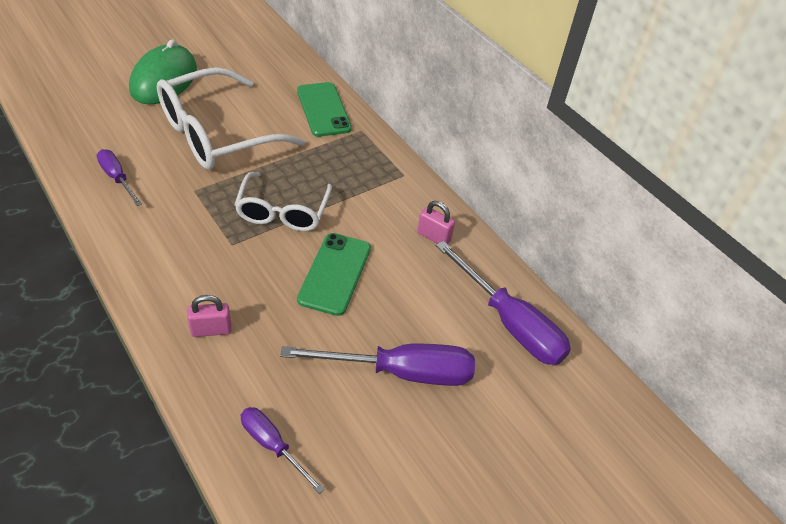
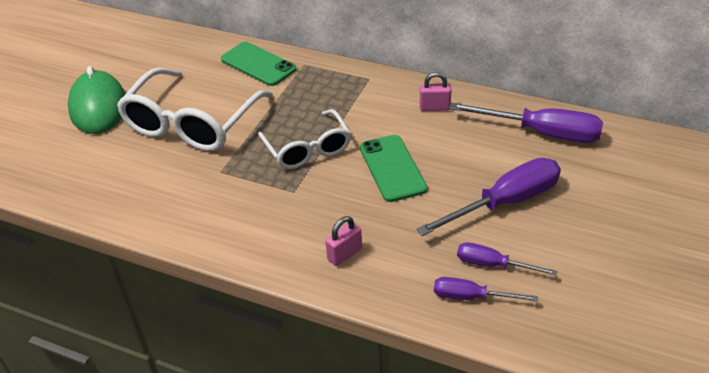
camera: 25 degrees left, 5 degrees down
(117, 178) = (145, 196): purple screwdriver -> purple screwdriver (493, 265)

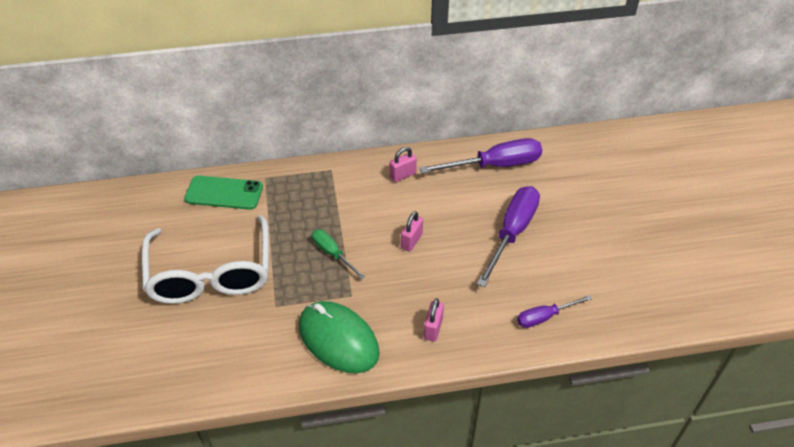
camera: 35 degrees left, 5 degrees up
(98, 106) = (103, 295): green mouse -> green mouse (338, 339)
(308, 149) = (332, 253): white glasses -> green screwdriver
(392, 168) = (411, 241): green phone -> pink padlock
(493, 265) = (540, 285): purple screwdriver -> none

